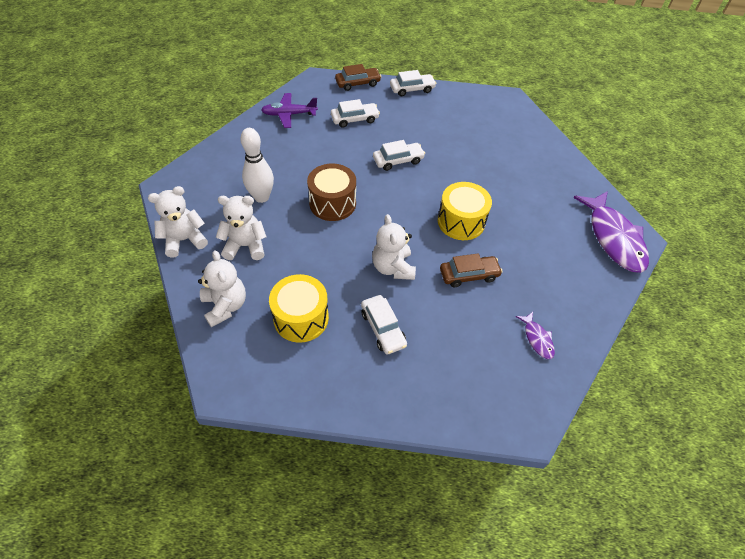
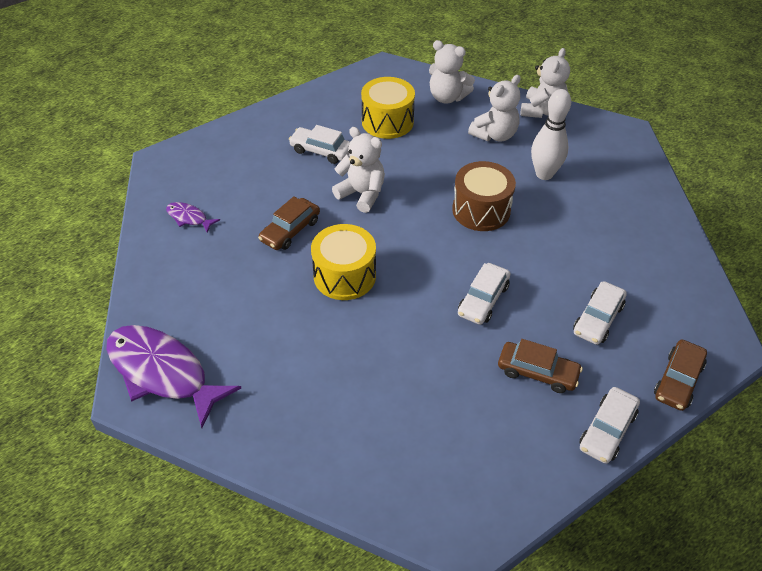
camera: 140 degrees right, 5 degrees down
(289, 114) = (665, 270): purple plane -> none
(413, 120) = (537, 372): none -> brown car

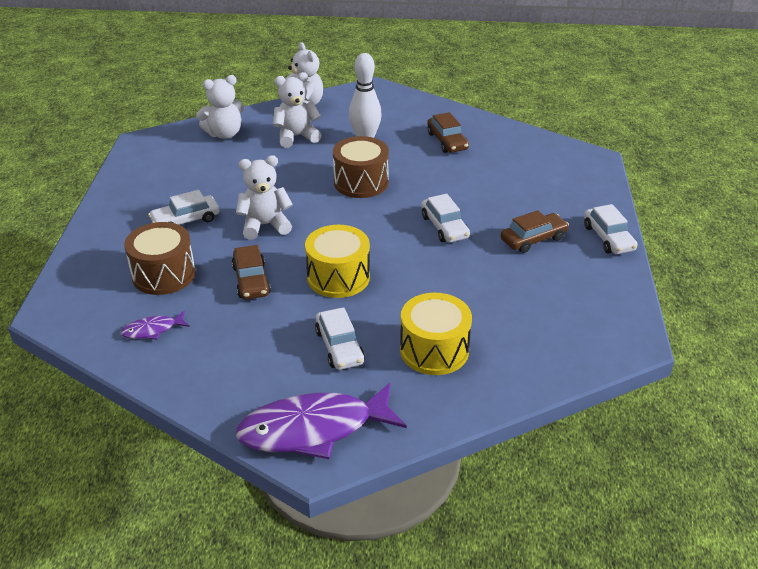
camera: 50 degrees left, 10 degrees down
(251, 182) = (163, 274): none -> brown drum
(387, 122) = (205, 173): yellow drum -> yellow drum (434, 350)
(494, 135) = (296, 137): white teddy bear -> white teddy bear turned 105 degrees counterclockwise
(597, 319) = (518, 191): white car -> white car (339, 346)
(678, 380) = (599, 191): brown car -> brown car (447, 141)

